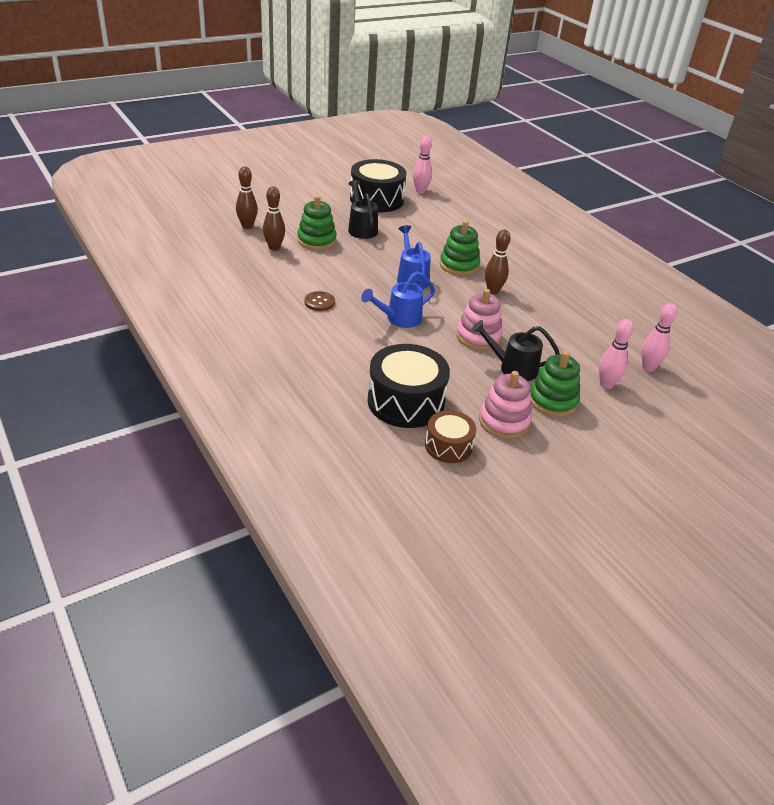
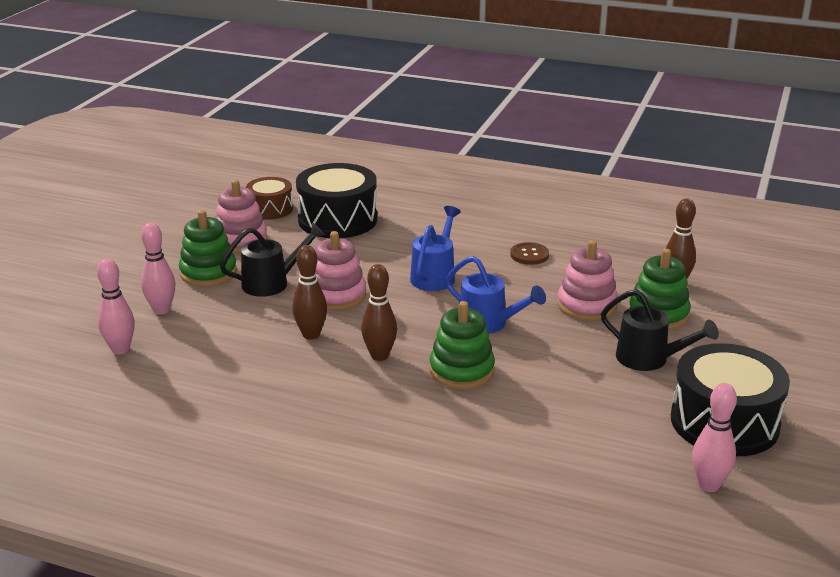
camera: 145 degrees right, 10 degrees down
(247, 226) = (752, 292): brown bowling pin -> brown bowling pin (311, 335)
(343, 261) = (586, 305): none -> pink stacking toy

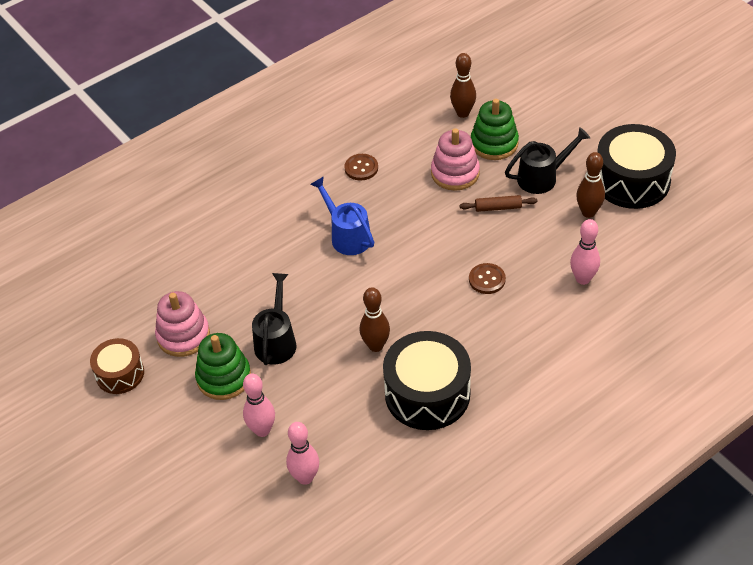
camera: 55 degrees left, 20 degrees up
(270, 209) = (142, 294): brown drum -> brown drum (120, 374)
(337, 220) = (203, 256): black drum -> black drum (427, 394)
(337, 295) = (330, 307): pink stacking toy -> none
(379, 356) = (435, 317): brown bowling pin -> brown bowling pin (588, 212)
(461, 370) = (487, 279): green stacking toy -> brown button
(489, 324) = (438, 237): blue watering can -> none
(570, 345) = (498, 207): none -> brown rolling pin
(708, 485) = (684, 222): pink bowling pin -> pink bowling pin (583, 279)

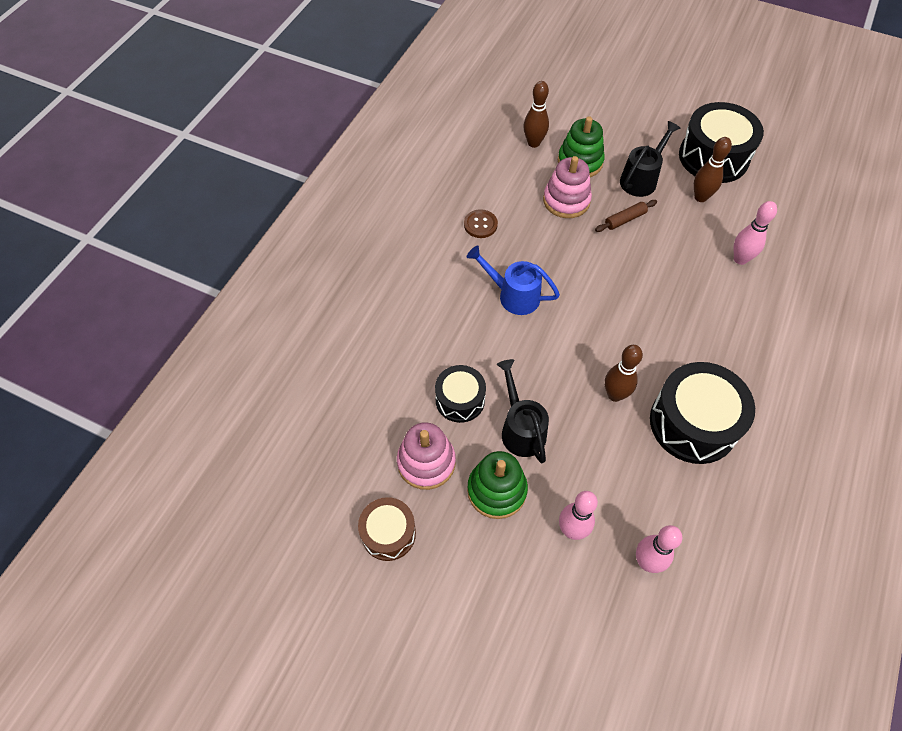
camera: 30 degrees left, 10 degrees up
(243, 300) = (460, 400): none -> black drum
(487, 279) = (664, 290): brown button -> none

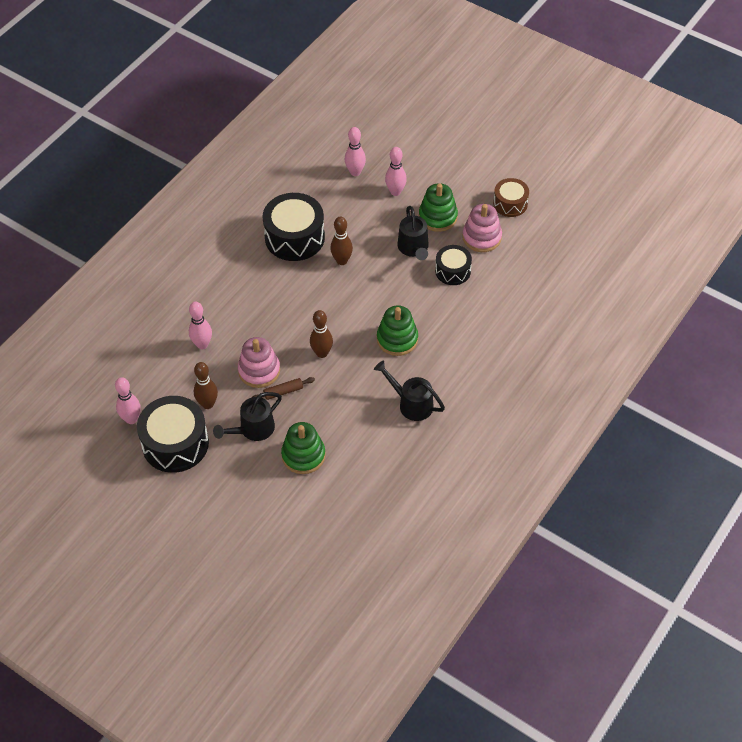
camera: 170 degrees left, 5 degrees down
(480, 225) = (411, 403): brown button -> black watering can
(513, 295) = (397, 339): blue watering can -> green stacking toy
(533, 143) = (341, 483): brown bowling pin -> brown bowling pin (322, 353)
(566, 201) = (329, 417): pink stacking toy -> pink stacking toy (259, 371)
(771, 173) = (131, 419): none -> pink bowling pin

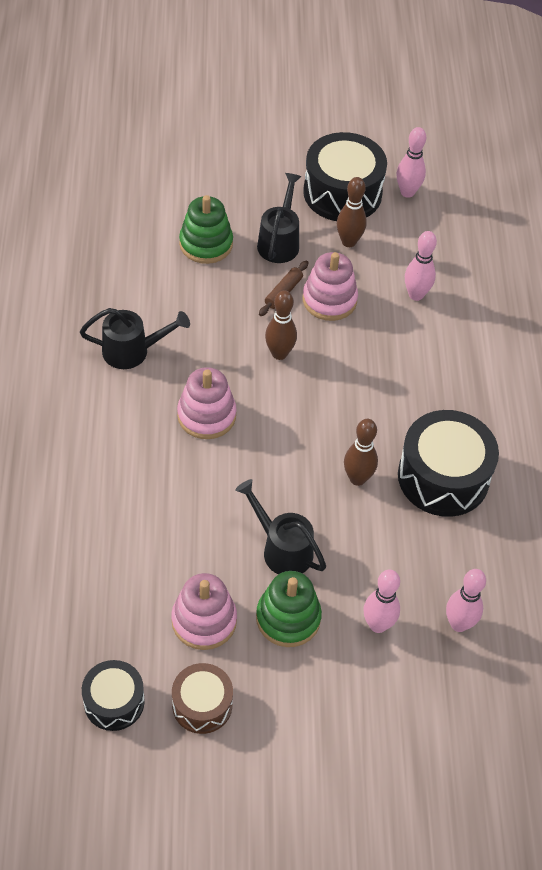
camera: 140 degrees right, 0 degrees up
(397, 339) = (206, 415): green stacking toy -> pink stacking toy
(453, 271) = (206, 545): black drum -> black drum (114, 702)

